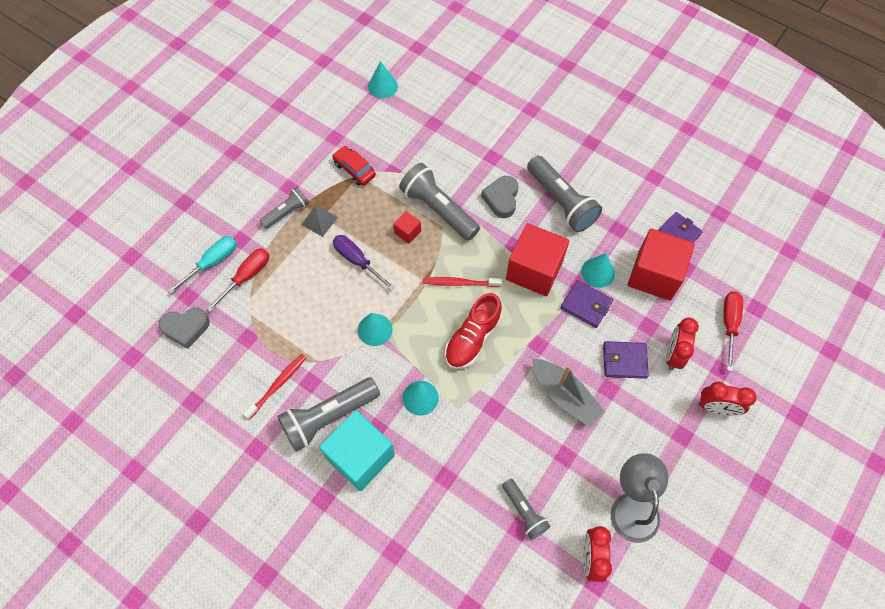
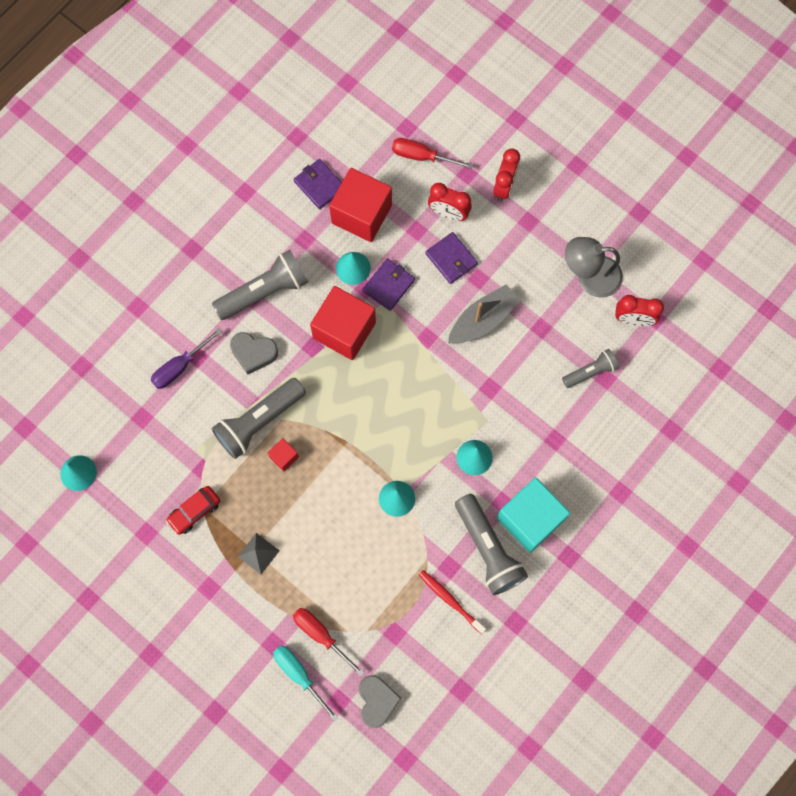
camera: 85 degrees left, 10 degrees up
(287, 212) = (243, 590): grey flashlight -> none
(357, 260) = (313, 513): purple screwdriver -> purple screwdriver (179, 367)
(460, 283) = (351, 407): red toothbrush -> none
(472, 338) = (415, 400): red shoe -> none
(624, 361) = (451, 259): purple wallet -> purple wallet turned 45 degrees counterclockwise

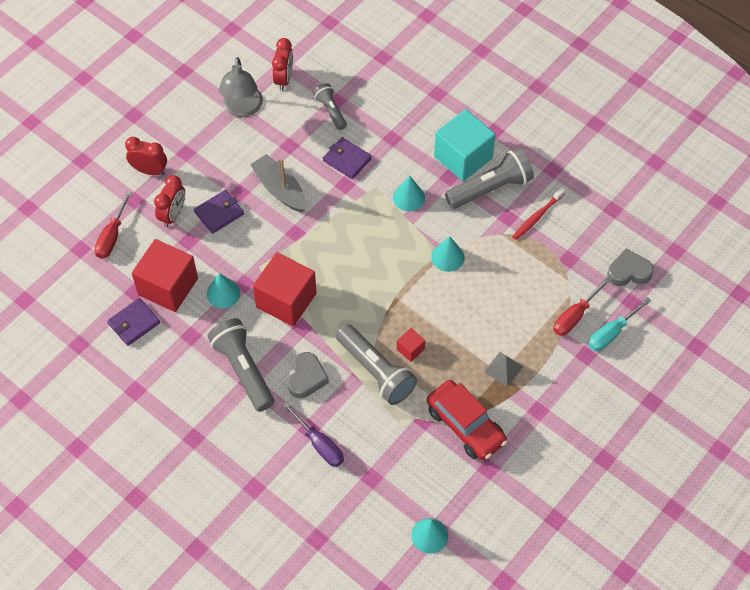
camera: 90 degrees left, 15 degrees down
(194, 511) = (465, 425): red car -> red car, size x1.66
(388, 285) = (242, 264): purple wallet -> purple wallet (347, 159)

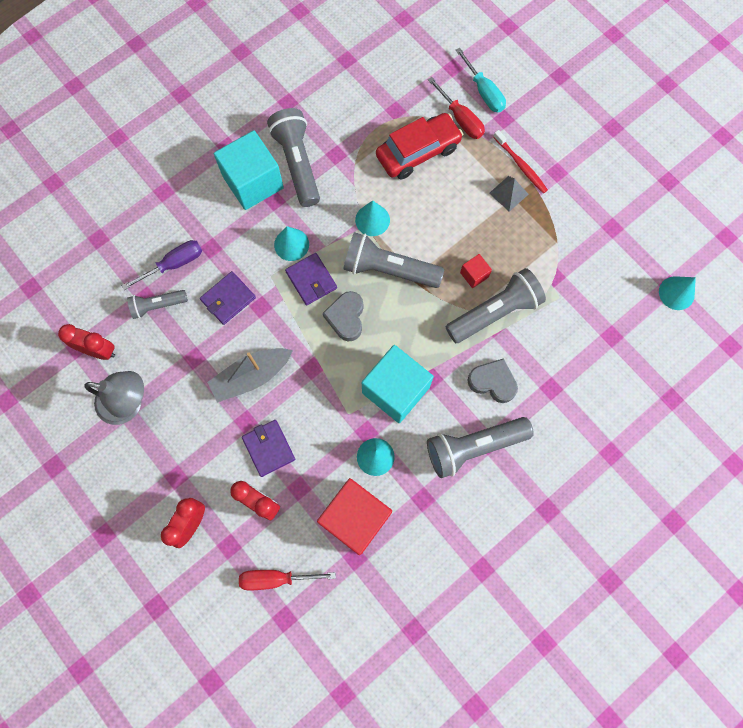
camera: 80 degrees left, 15 degrees up
(112, 237) = (275, 578): red screwdriver -> red screwdriver turned 150 degrees clockwise
(134, 323) = (396, 562): purple wallet -> purple wallet (311, 280)
(286, 300) = (395, 390): red cube -> turquoise cube
(320, 445) = (570, 380): purple screwdriver -> purple screwdriver (174, 264)
(400, 277) = (388, 269): none -> grey flashlight
(465, 425) = (565, 239): red car -> red car (418, 152)
(537, 217) = (341, 128): red toothbrush -> red toothbrush (521, 165)
(628, 272) = (419, 62): grey heart -> grey heart (346, 317)

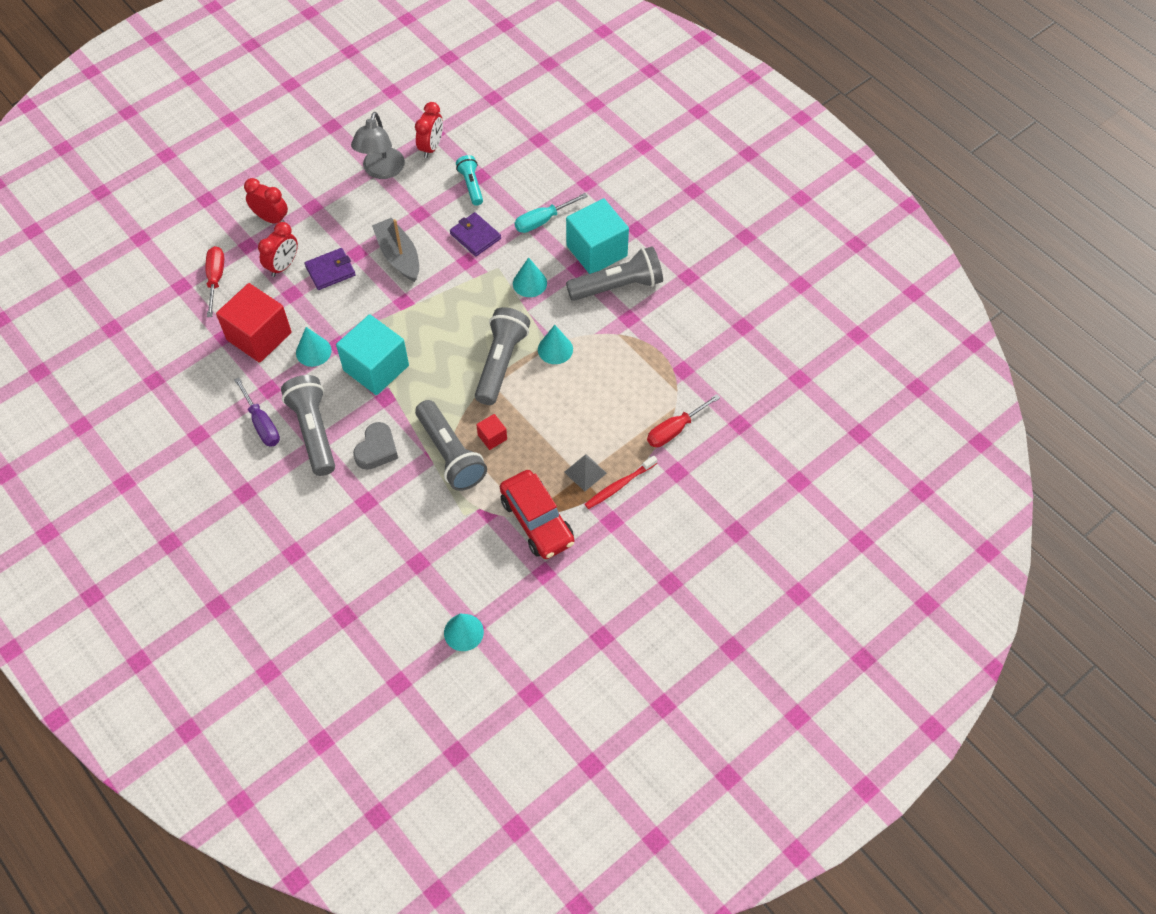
camera: 90 degrees right, 15 degrees down
(158, 306) = (471, 185): grey flashlight -> turquoise flashlight
(174, 264) = (512, 195): purple screwdriver -> purple screwdriver (262, 424)
(311, 280) = (492, 299): purple wallet -> none
(346, 317) = (451, 328): grey heart -> none
(418, 152) = (633, 389): red car -> red car (537, 521)
(484, 92) = (709, 453): turquoise screwdriver -> turquoise screwdriver (542, 221)

